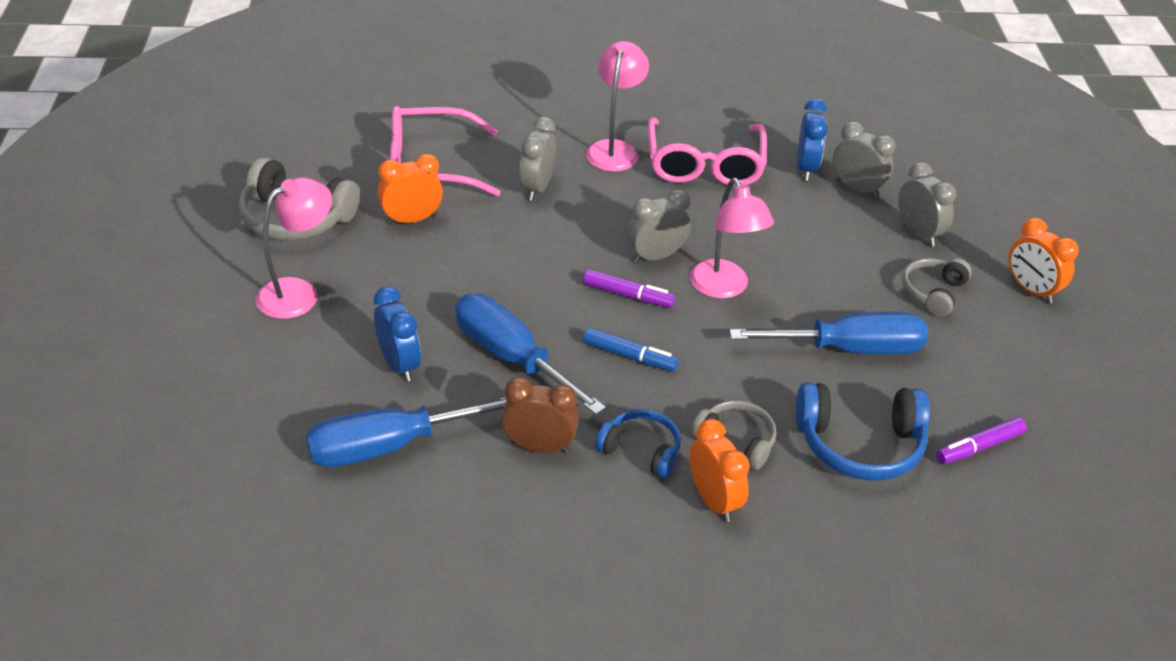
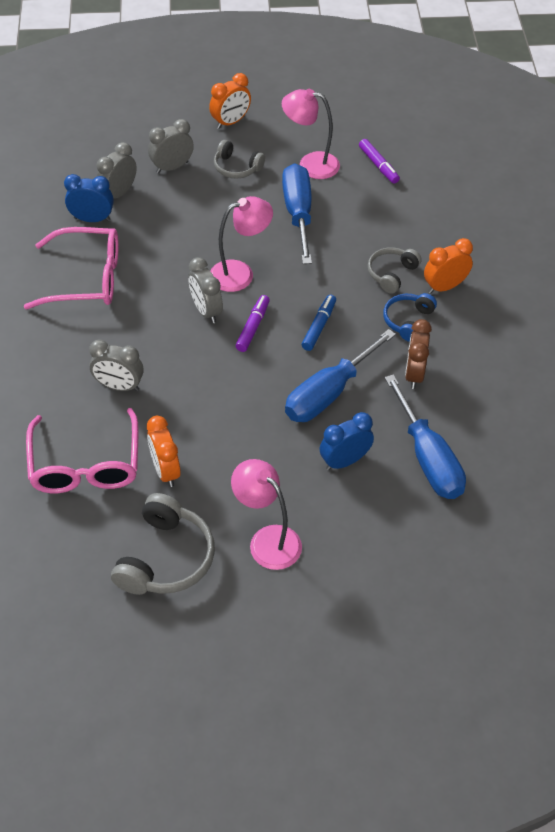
camera: 90 degrees left, 10 degrees up
(614, 149) = (63, 335): pink lamp -> pink lamp (310, 164)
(859, 444) = (385, 217): blue headphones -> none

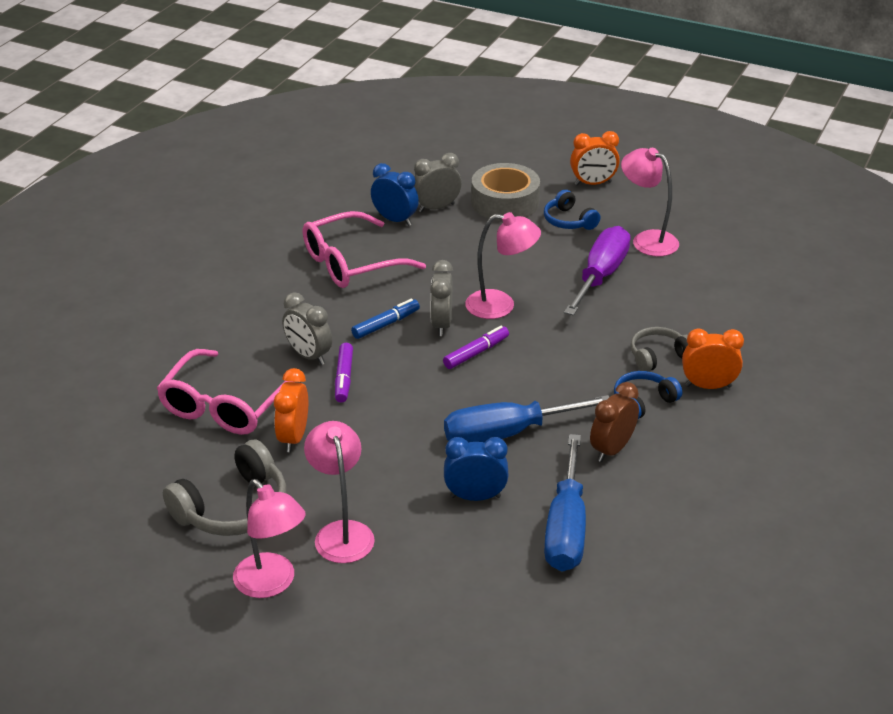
camera: 30 degrees right, 15 degrees down
(86, 278) = (351, 263): pink glasses -> pink glasses turned 120 degrees clockwise
(172, 167) = (505, 202): grey clock -> grey tape
(237, 167) = (569, 221): grey headphones -> blue headphones
(247, 611) = (272, 584): none -> pink lamp
(298, 213) = (600, 276): blue screwdriver -> purple screwdriver
(319, 326) = (543, 375): blue marker -> blue marker (385, 324)
(378, 165) = (720, 262): purple marker -> purple marker (344, 378)

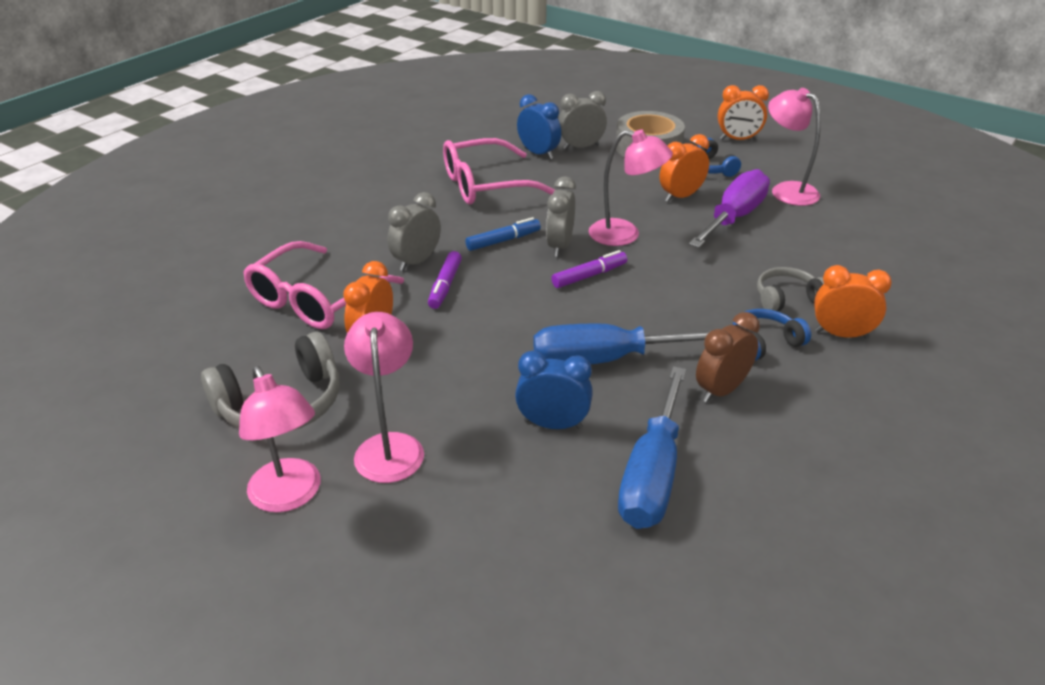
camera: 10 degrees right, 0 degrees up
(308, 356) = (416, 261): grey clock -> grey clock turned 75 degrees clockwise
(546, 257) = (681, 196): none -> orange clock

